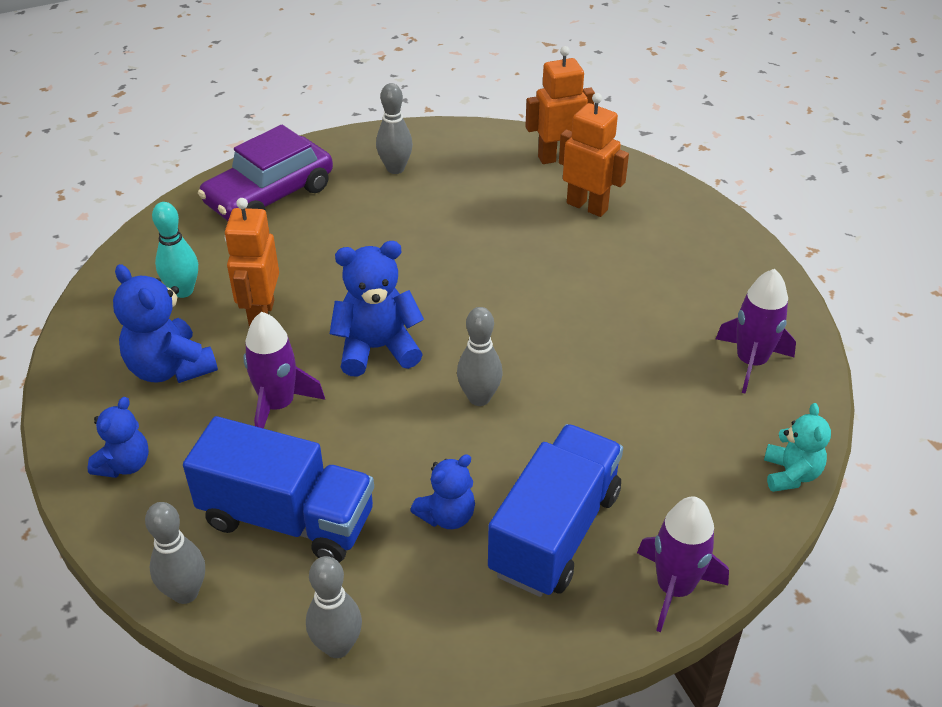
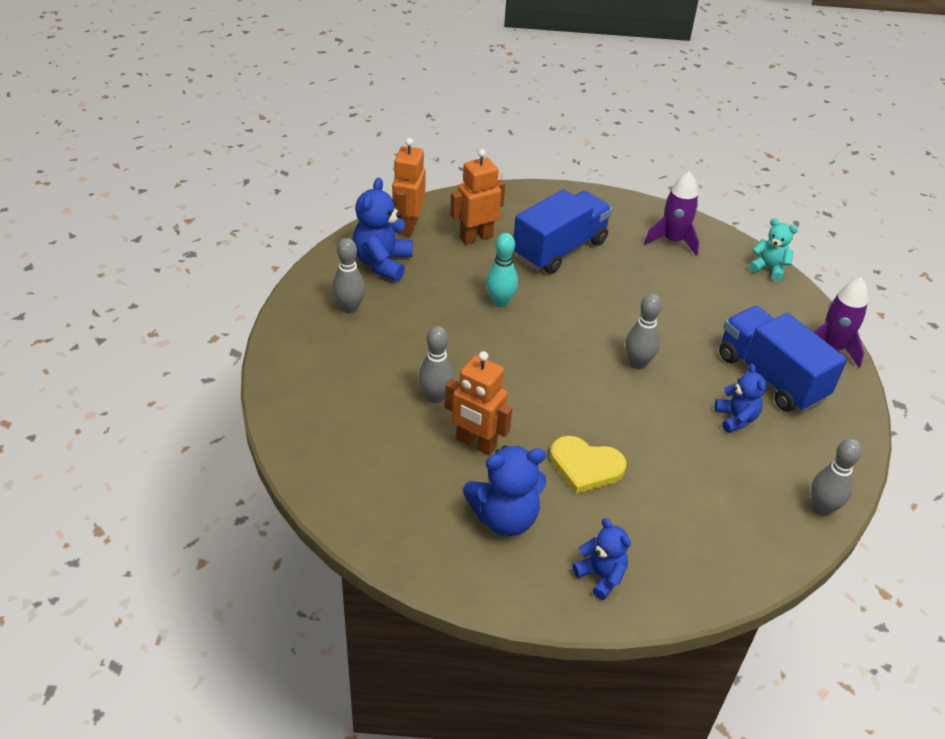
camera: 65 degrees left, 0 degrees up
(183, 291) = (411, 482): turquoise bowling pin -> turquoise bowling pin (500, 302)
(185, 593) = (747, 574): grey bowling pin -> grey bowling pin (435, 397)
(269, 196) = (323, 390): purple car -> none
(278, 405) = (585, 466): purple rocket -> yellow heart
(287, 518) = (702, 497): blue truck -> blue truck (560, 249)
(377, 348) = (557, 394): blue teddy bear -> blue teddy bear (382, 263)

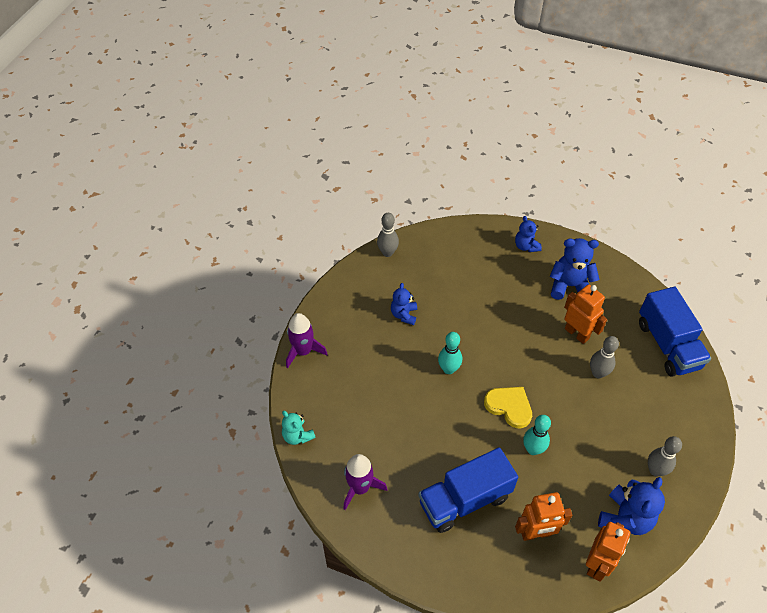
camera: 160 degrees left, 10 degrees up
(585, 466) = (513, 304): yellow heart -> yellow heart (509, 407)
(637, 363) = (448, 369): grey bowling pin -> turquoise bowling pin
(771, 377) = (362, 338): blue truck -> blue truck (667, 345)

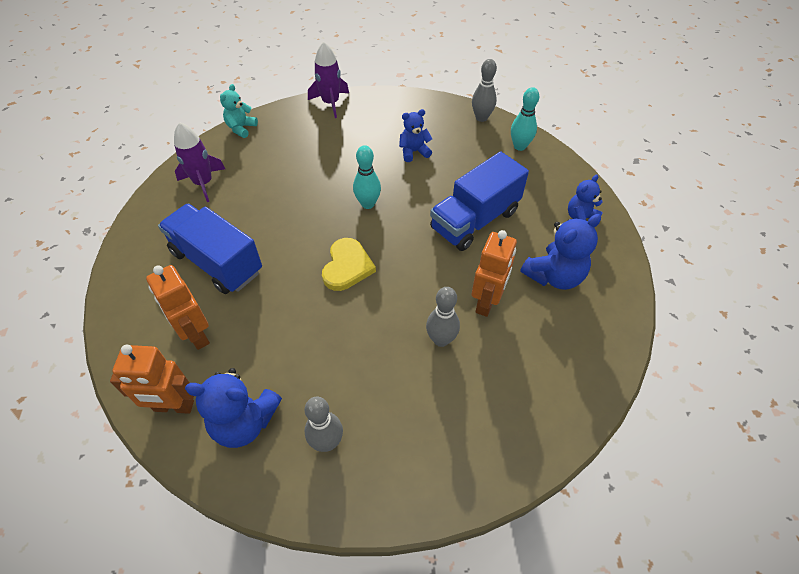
camera: 65 degrees right, 0 degrees up
(533, 449) = (302, 303): turquoise bowling pin -> turquoise bowling pin (519, 146)
(569, 286) = (554, 276): blue teddy bear -> blue teddy bear turned 75 degrees clockwise
(667, 345) = (537, 411): blue truck -> blue truck (474, 220)

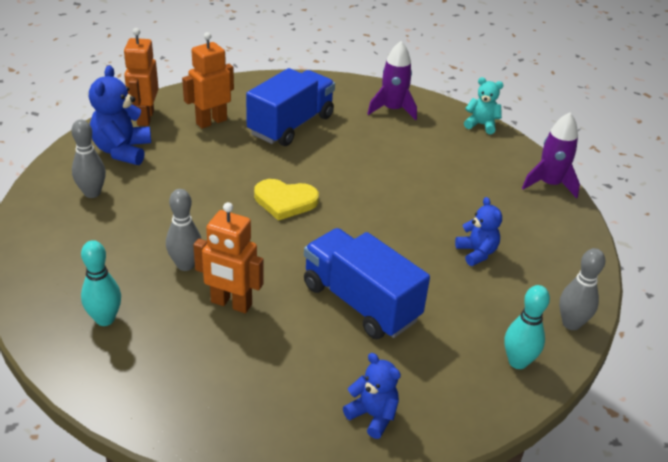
camera: 85 degrees right, 15 degrees down
(368, 204) = (378, 215): turquoise bowling pin -> turquoise bowling pin (105, 319)
(554, 276) = (268, 371): blue teddy bear -> none

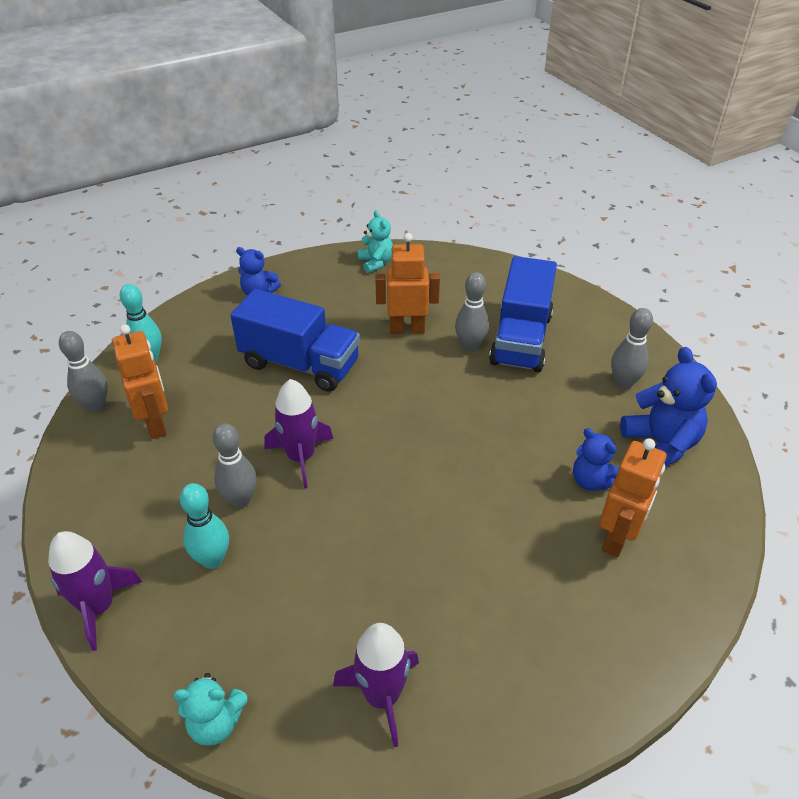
camera: 160 degrees right, 5 degrees up
(105, 319) = (489, 291): turquoise bowling pin -> turquoise bowling pin (212, 559)
(145, 118) = (699, 509): orange robot -> orange robot (156, 424)
(198, 413) = (376, 263): none -> turquoise teddy bear
(285, 201) = (432, 444): yellow heart -> none
(291, 125) = (512, 579): blue truck -> blue truck (521, 339)
(392, 224) = (301, 457): none -> purple rocket
(447, 211) = (240, 500): none -> grey bowling pin
(476, 253) = (197, 453): blue teddy bear -> blue teddy bear (591, 481)

